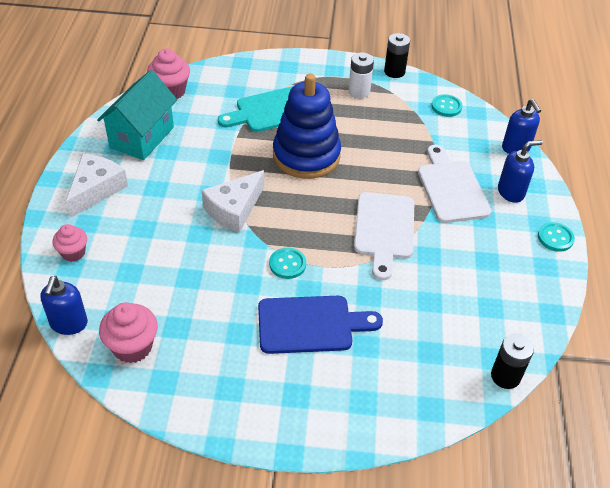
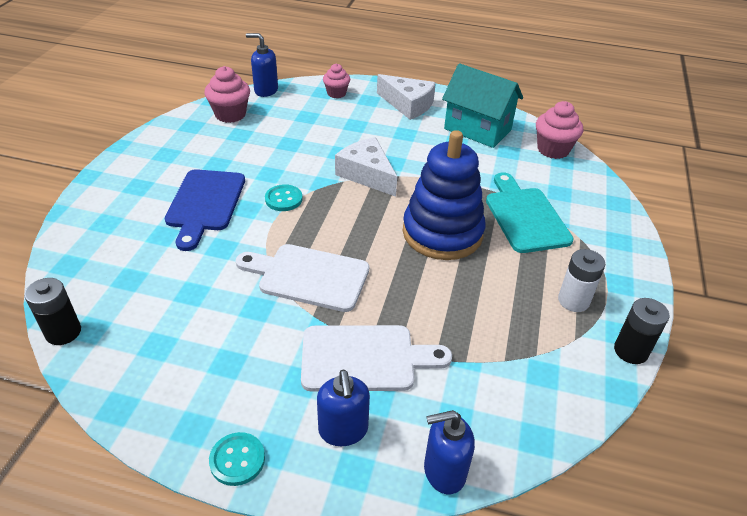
camera: 100 degrees right, 5 degrees down
(446, 106) = (548, 398): turquoise button -> none

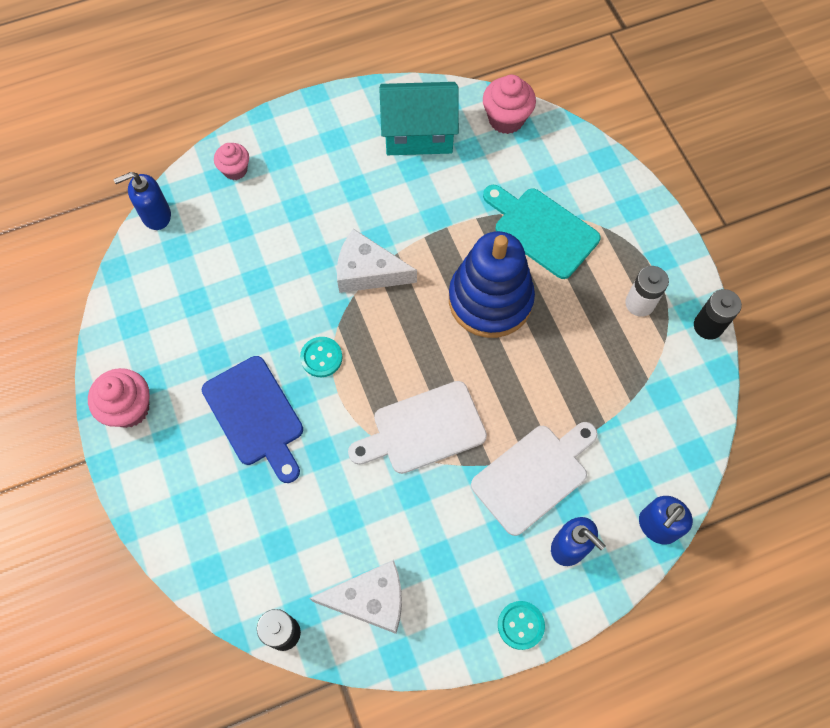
camera: 35 degrees left, 25 degrees up
(230, 114) = (156, 279): pink cupcake -> pink cupcake (129, 408)
(408, 105) = (323, 140): white cheese -> white cheese (370, 599)

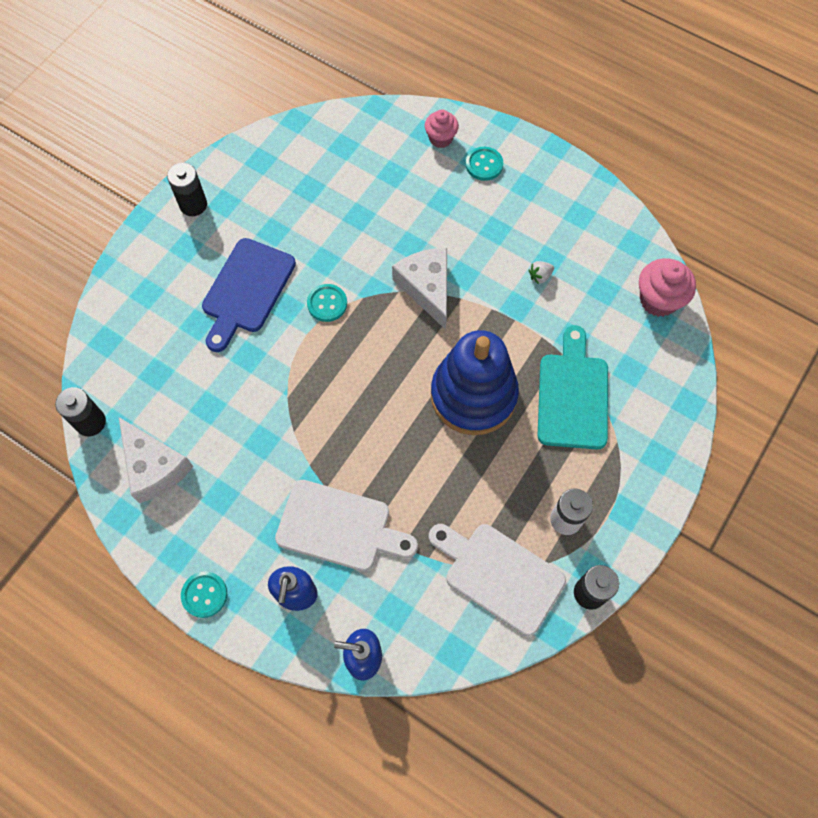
camera: 55 degrees right, 0 degrees up
(129, 408) = (193, 205): pink cupcake -> black battery
(156, 215) = (359, 114): blue soap dispenser -> none
(288, 155) = (484, 164): none -> turquoise button
(418, 134) = (584, 243): turquoise house -> none
(422, 184) = (540, 276): none -> white strawberry
(423, 429) = (320, 417): white cutting board -> white cutting board (499, 575)

